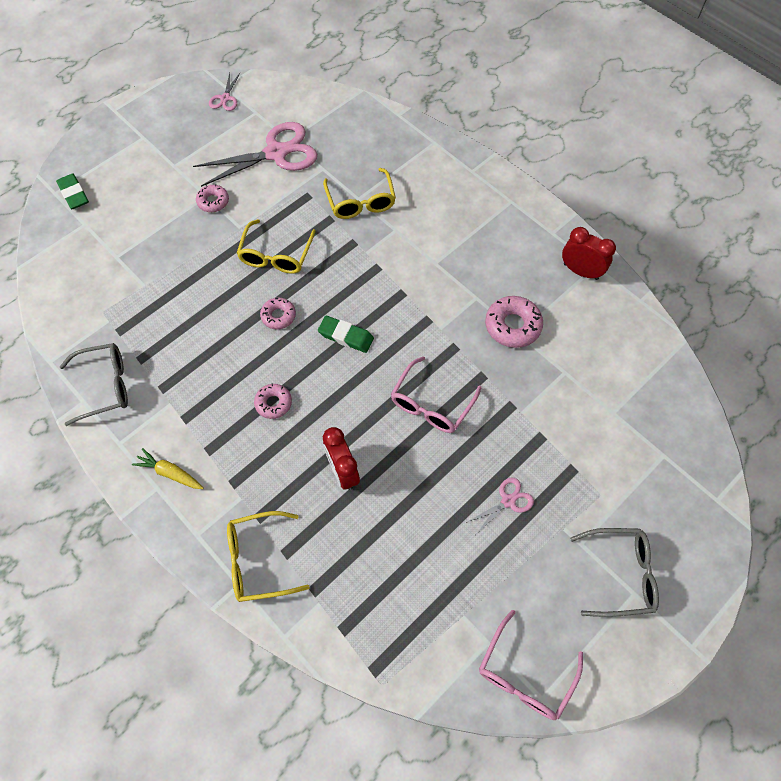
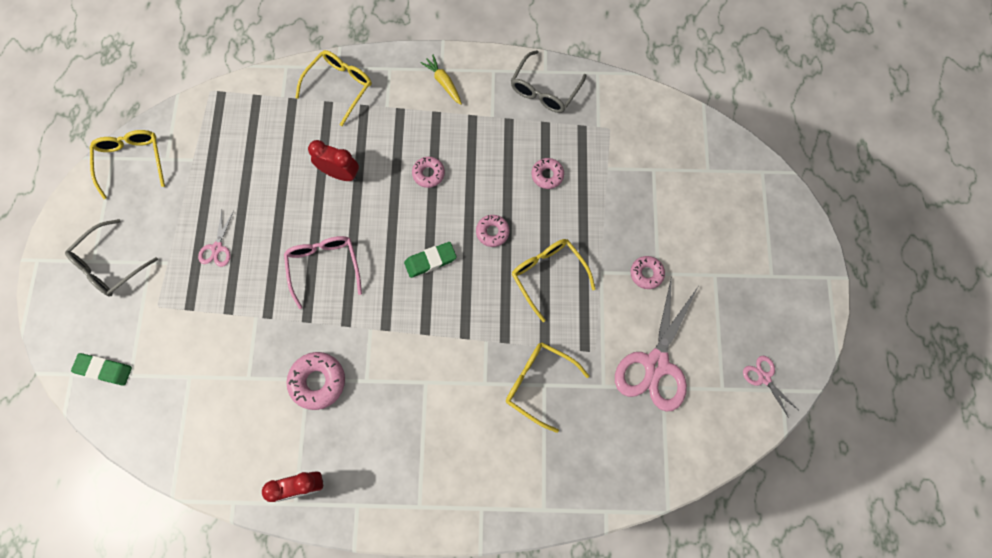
camera: 135 degrees right, 10 degrees up
(74, 194) = (748, 183): green eraser -> green eraser (104, 370)
(170, 473) = (443, 82): yellow carrot -> yellow carrot turned 105 degrees counterclockwise
(190, 320) = (547, 175): none -> pink donut
(524, 674) = (132, 161): pink glasses -> yellow glasses

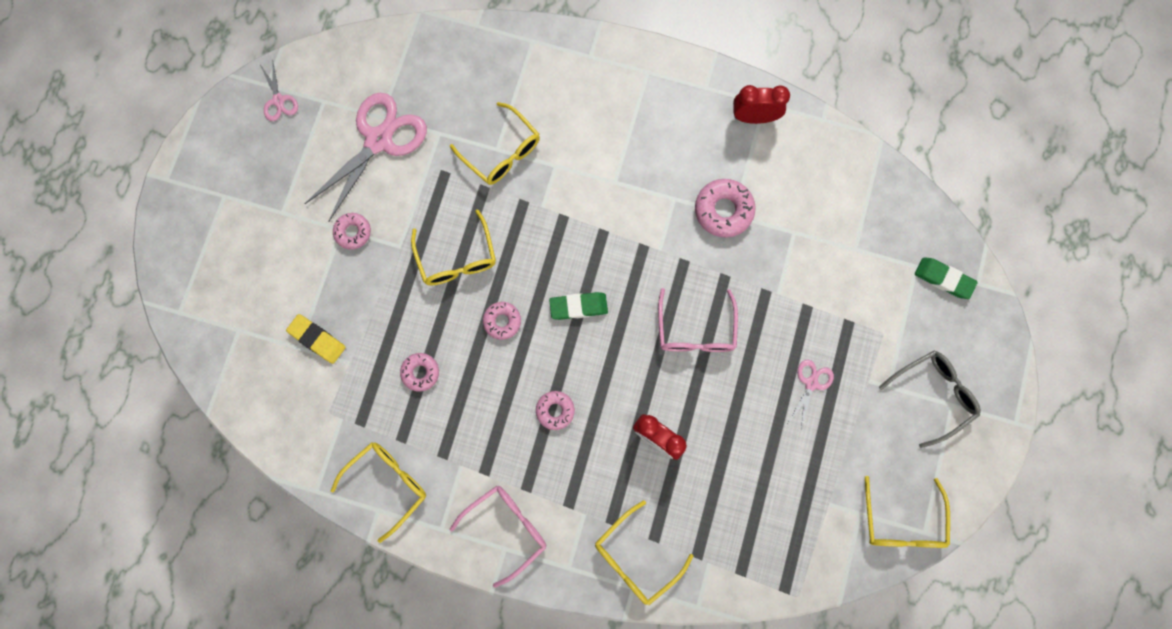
camera: 165 degrees left, 5 degrees up
(443, 82) = (507, 528): yellow carrot -> pink glasses
(544, 90) = (387, 484): grey glasses -> yellow glasses
(641, 179) = (317, 339): none -> yellow eraser

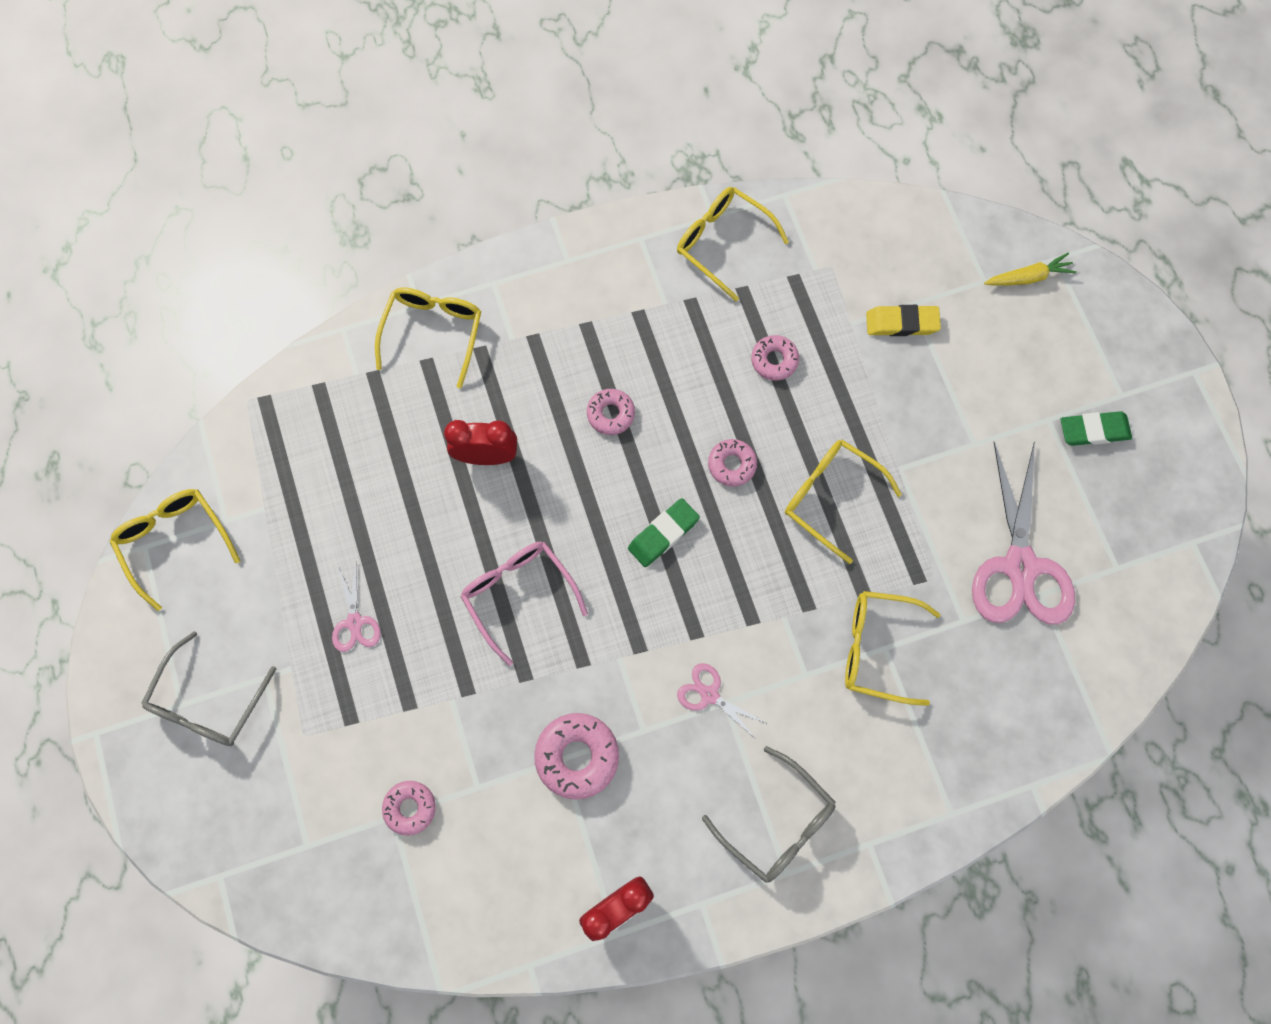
camera: 145 degrees right, 5 degrees down
(208, 312) = (1028, 277): none -> yellow carrot
(278, 100) = (1164, 534): pink scissors -> pink scissors (709, 695)
(353, 232) = (959, 449): pink donut -> pink donut (410, 808)
(387, 484) = (722, 243): yellow glasses -> yellow glasses turned 120 degrees clockwise
(507, 528) = (578, 278): pink glasses -> none
(633, 100) = (777, 823): none -> grey glasses
(943, 279) = (265, 852): green eraser -> green eraser (1093, 430)

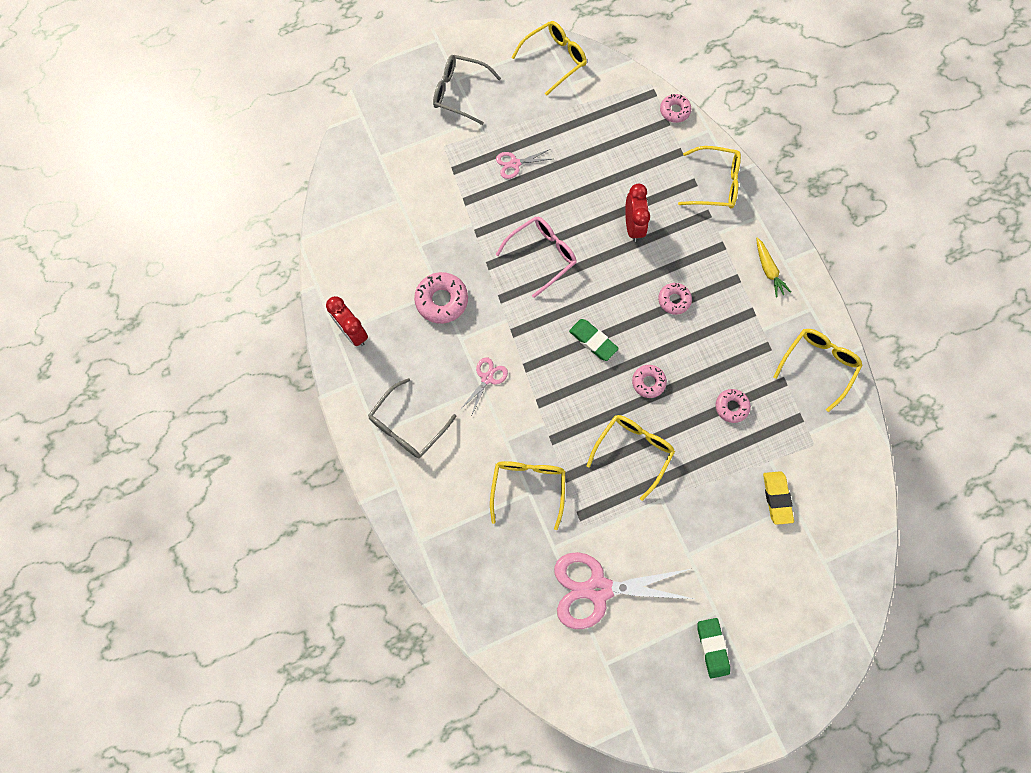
camera: 85 degrees right, 0 degrees up
(410, 808) = (405, 209): pink donut -> pink donut (674, 111)
(1028, 277) = (833, 596): yellow carrot -> yellow carrot (768, 270)

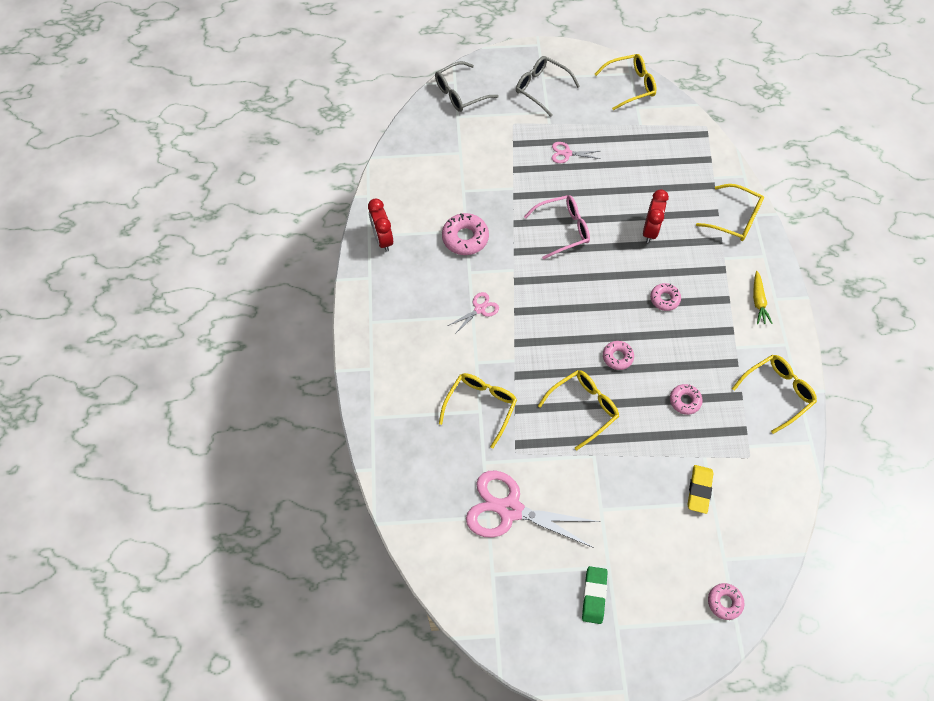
camera: 20 degrees right, 10 degrees down
(407, 426) = (398, 325): grey glasses -> grey glasses (460, 93)
(593, 341) = (581, 309): green eraser -> none
(674, 111) = (719, 152): pink donut -> pink donut (724, 602)

